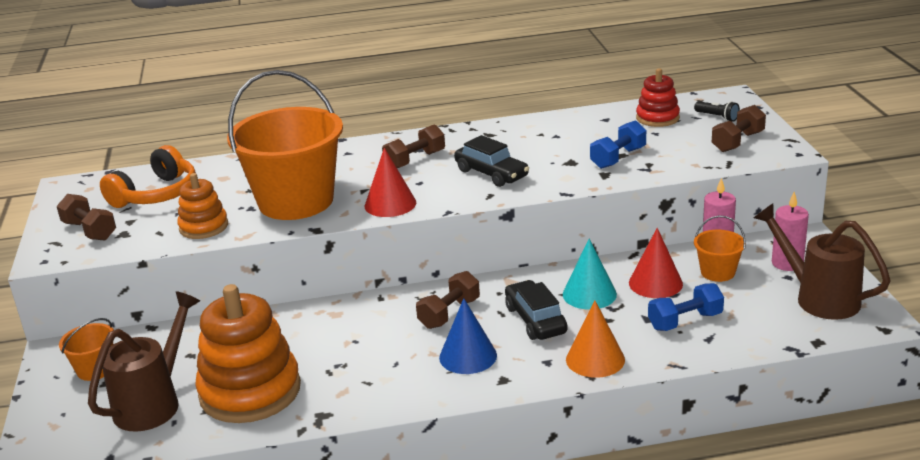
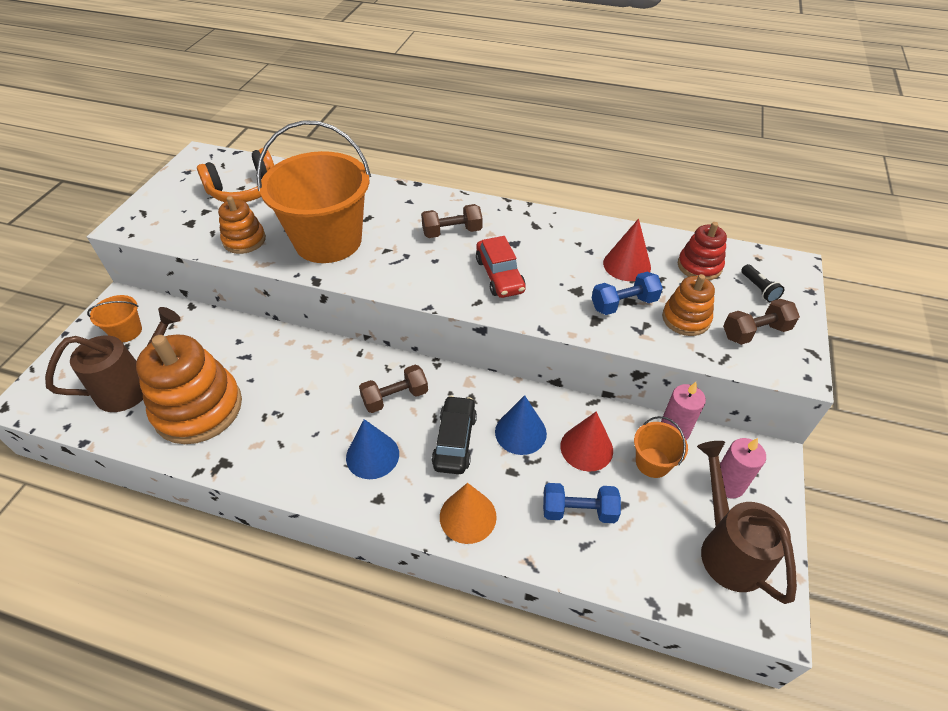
camera: 25 degrees right, 20 degrees up
(90, 231) = (172, 210): brown dumbbell -> none
(390, 204) = (392, 276): red cone -> red cone (627, 265)
(491, 173) = (499, 275): black car -> red car
(589, 294) = (520, 432): turquoise cone -> blue cone
(677, 151) = (685, 319): none -> orange stacking toy

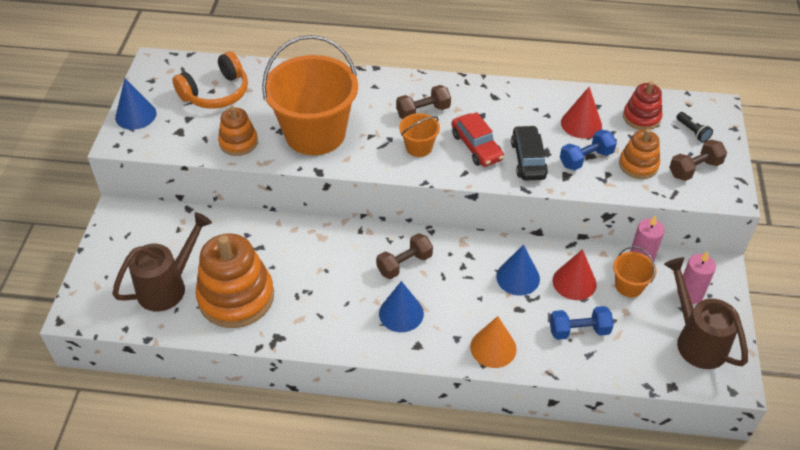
camera: 10 degrees left, 0 degrees up
(126, 331) = (138, 240): orange bucket -> orange bucket (419, 147)
(155, 202) = (136, 115): none -> blue cone
(455, 441) = (465, 292): black car -> black car (528, 160)

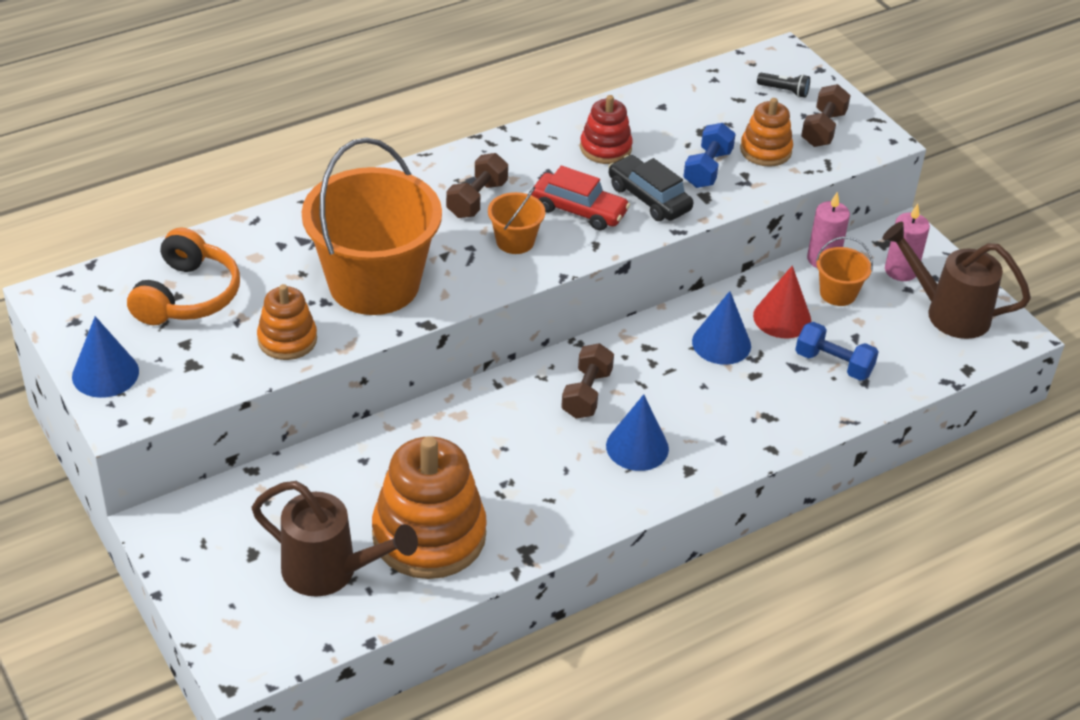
camera: 40 degrees left, 5 degrees down
(168, 287) = (329, 571): brown watering can -> brown watering can turned 105 degrees clockwise
(493, 348) = (767, 428): orange cone -> none
(579, 330) = (833, 364): blue dumbbell -> blue dumbbell turned 75 degrees clockwise
(581, 124) = (665, 133): red cone -> none
(641, 117) = (719, 99): red stacking toy -> red stacking toy (605, 148)

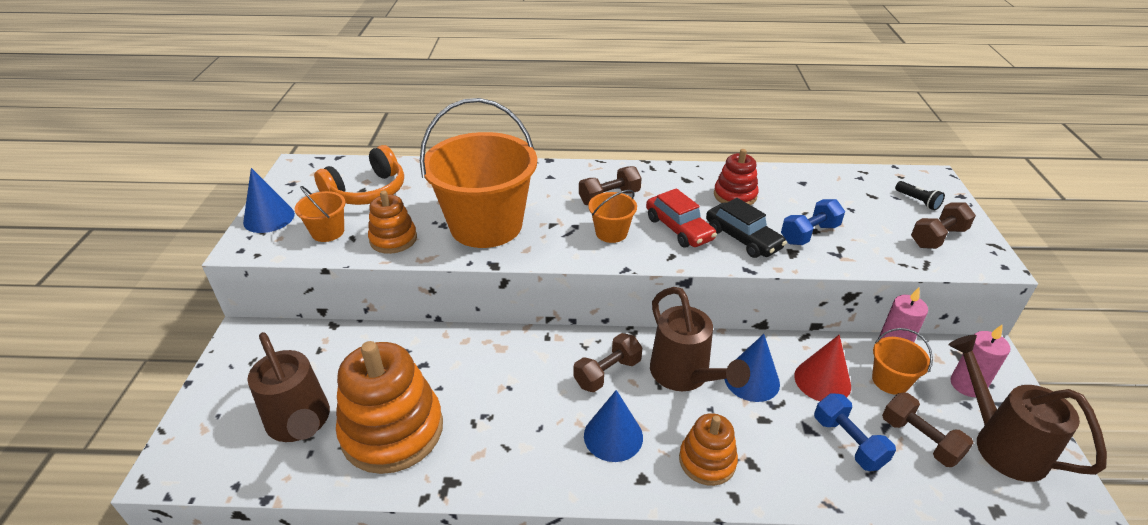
camera: 35 degrees right, 5 degrees down
(200, 361) = (328, 232): none -> orange bucket
(649, 198) = (742, 238): black car -> black car turned 150 degrees clockwise
(659, 365) = (684, 375): none -> brown watering can
(765, 150) = (872, 237): orange stacking toy -> orange stacking toy (707, 461)
(887, 337) = (920, 439): none -> brown dumbbell

